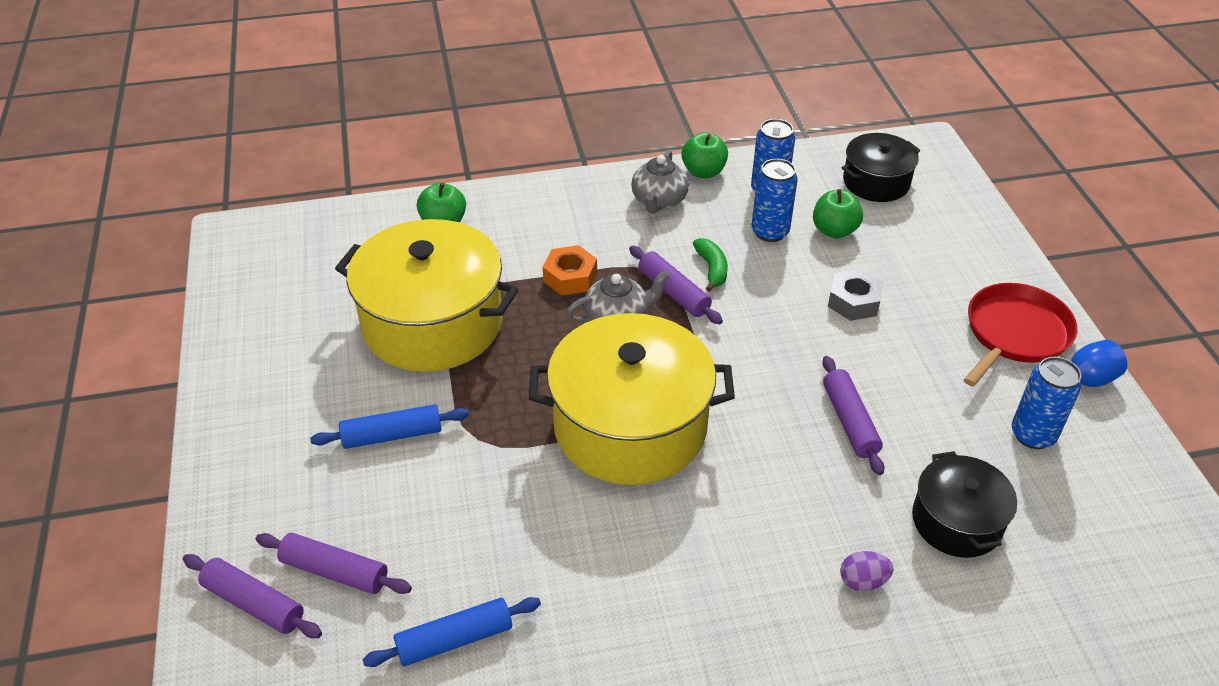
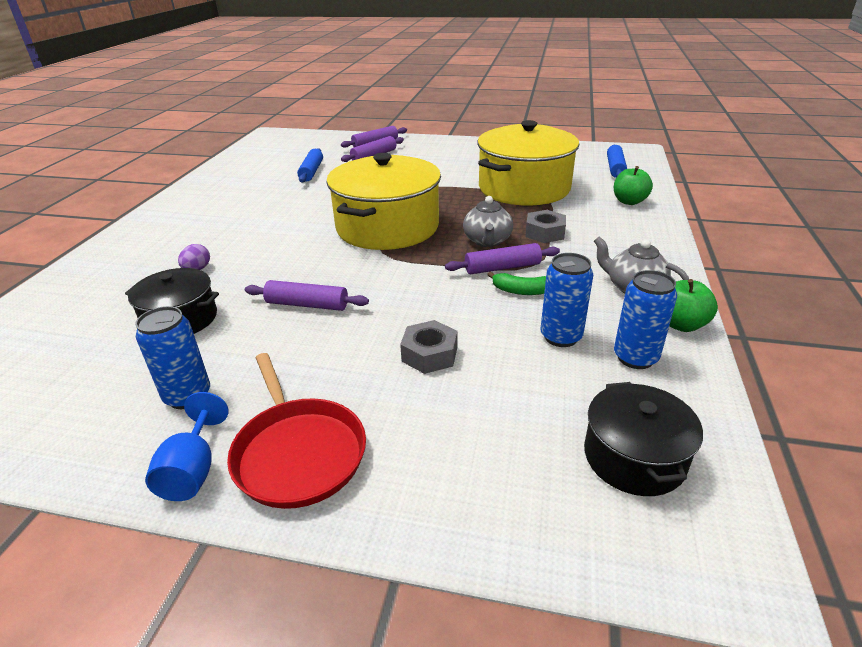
camera: 115 degrees right, 10 degrees down
(392, 435) = (442, 171): blue rolling pin -> blue rolling pin (615, 168)
(570, 277) = (545, 233): orange nut -> grey nut
(834, 230) = (545, 381): green apple -> none

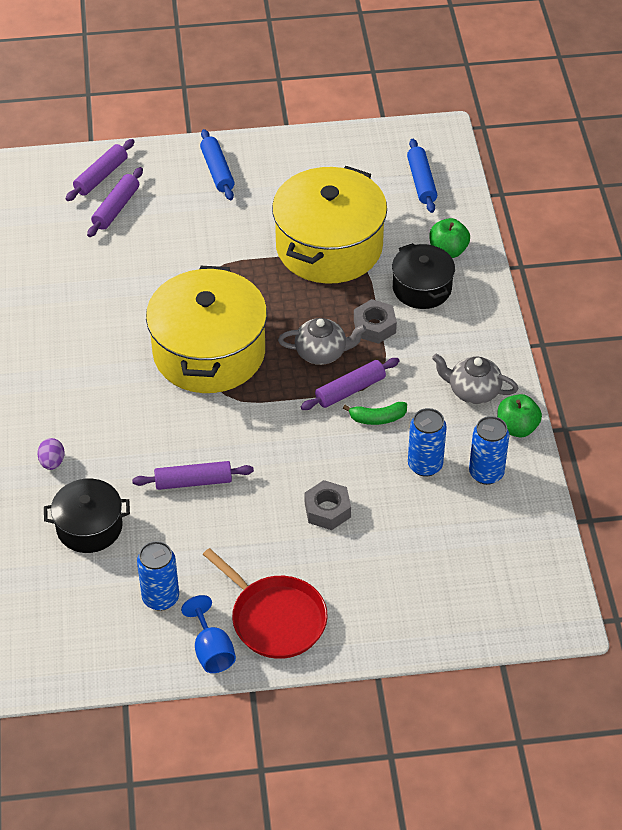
camera: 20 degrees left, 15 degrees up
(311, 171) = (56, 261): blue rolling pin -> blue rolling pin (217, 171)
(487, 241) = (322, 353): grey teapot -> grey teapot turned 75 degrees counterclockwise
(634, 457) = (497, 561): black pot -> black pot (422, 288)

